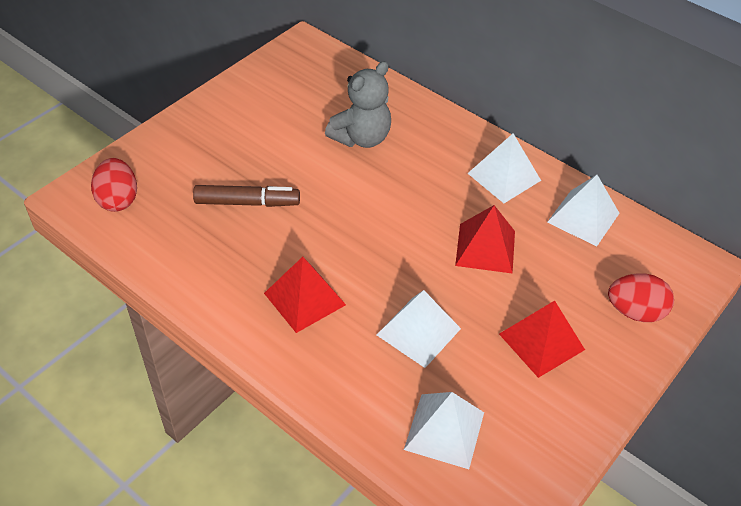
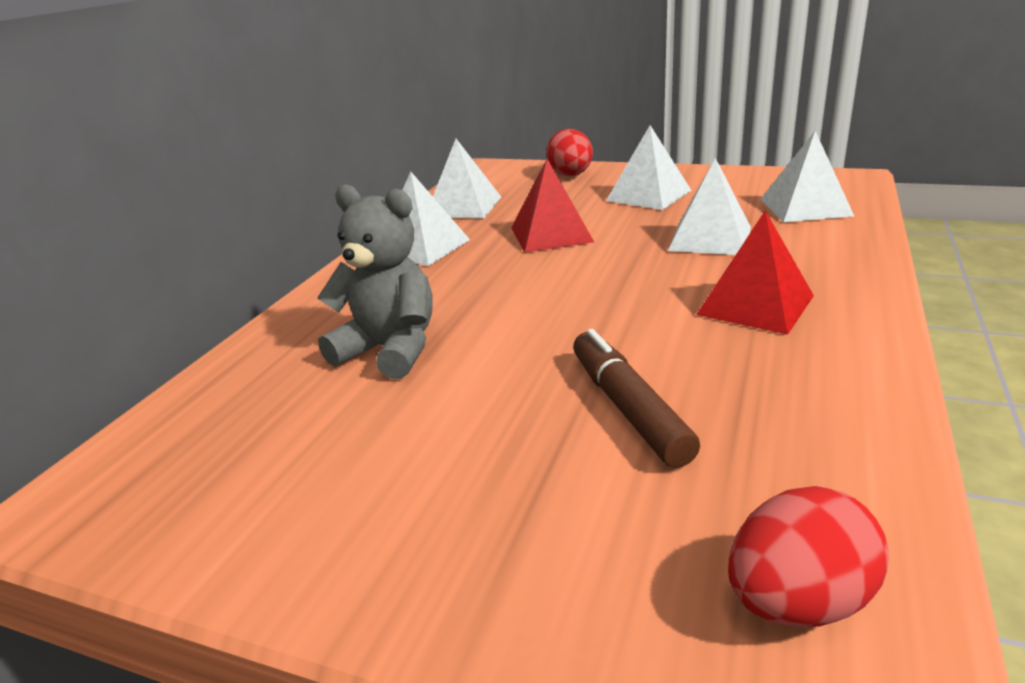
camera: 105 degrees left, 20 degrees down
(541, 341) = (648, 195): red pyramid -> white pyramid

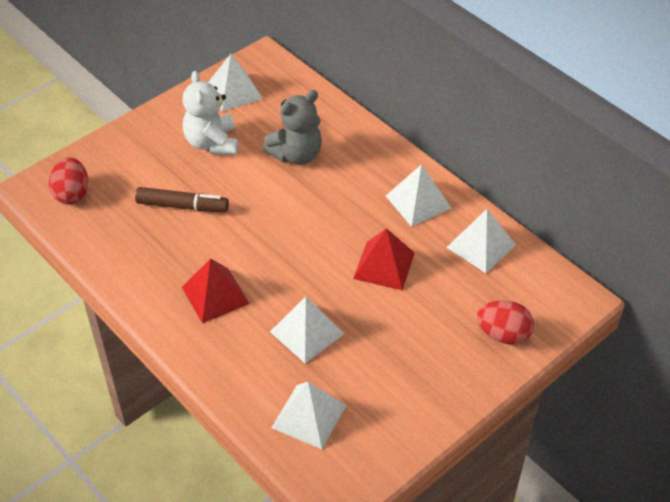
camera: 115 degrees right, 20 degrees up
(420, 451) = (212, 143): none -> white teddy bear
(648, 195) = (412, 351): white pyramid -> white pyramid (234, 91)

